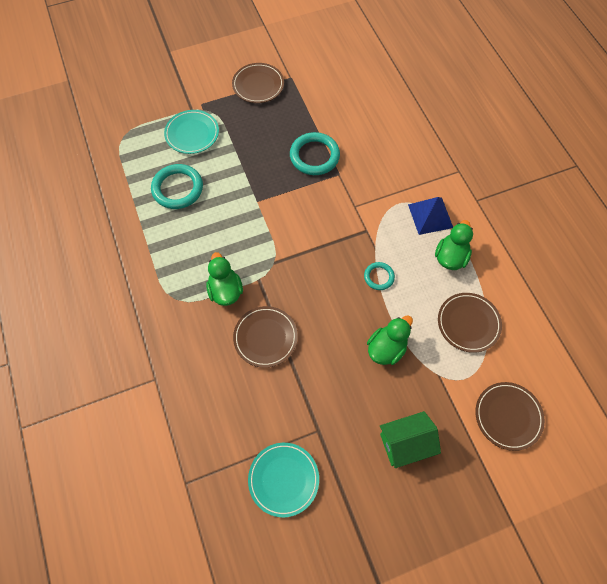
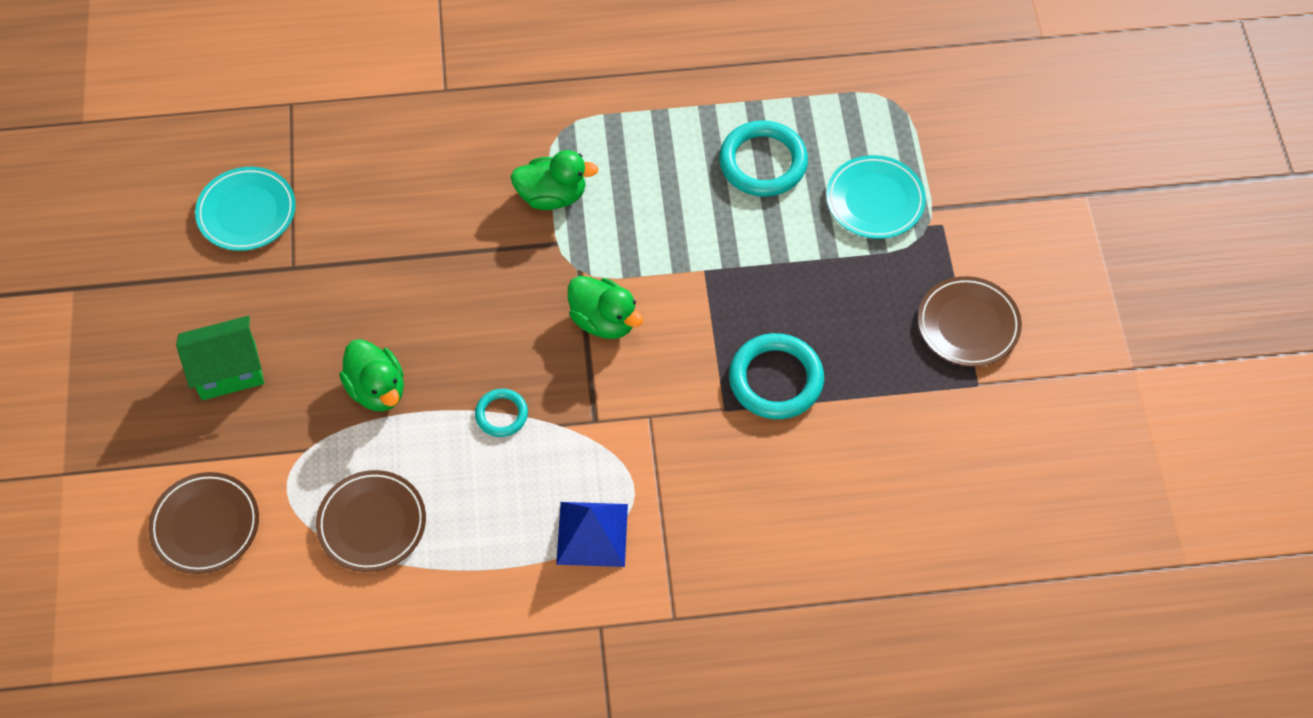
camera: 105 degrees right, 5 degrees down
(265, 337) = (456, 232): brown plate -> none
(405, 443) = (228, 371): green house -> green house turned 75 degrees clockwise
(450, 257) = (500, 538): green duck -> green duck (604, 321)

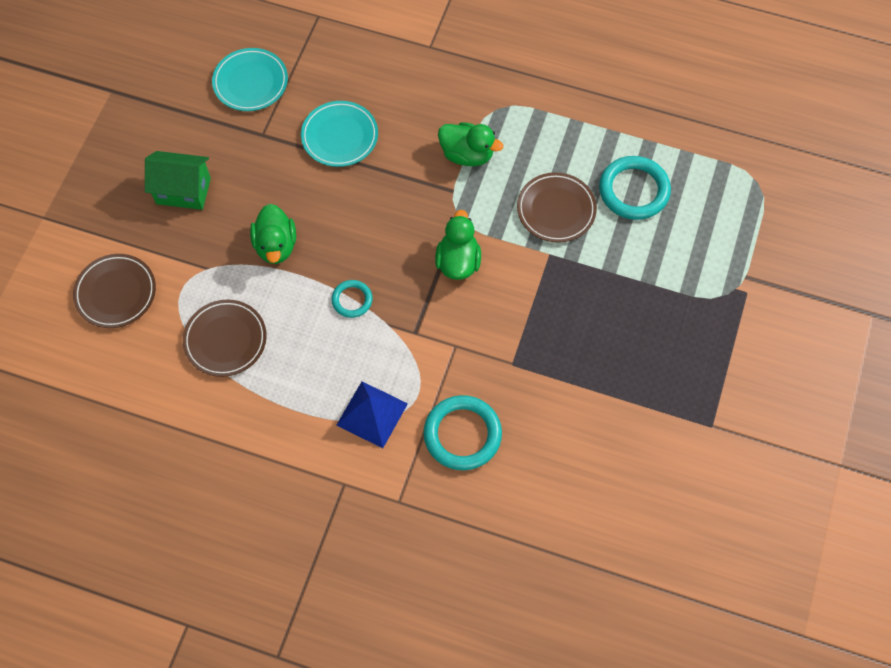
camera: 25 degrees right, 5 degrees up
(604, 321) = (458, 262): green duck -> green duck turned 150 degrees counterclockwise
(776, 379) = (561, 358): turquoise ring -> turquoise ring (462, 434)
(875, 200) = (704, 253): turquoise plate -> turquoise plate (340, 136)
(968, 324) = (728, 377): brown plate -> brown plate (556, 210)

